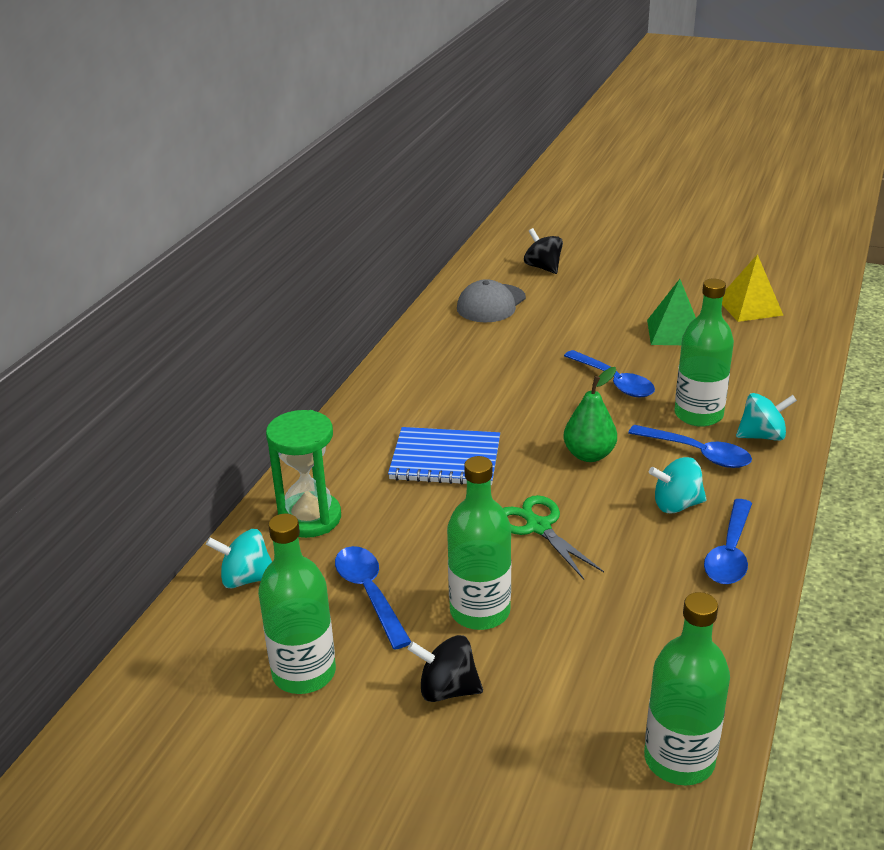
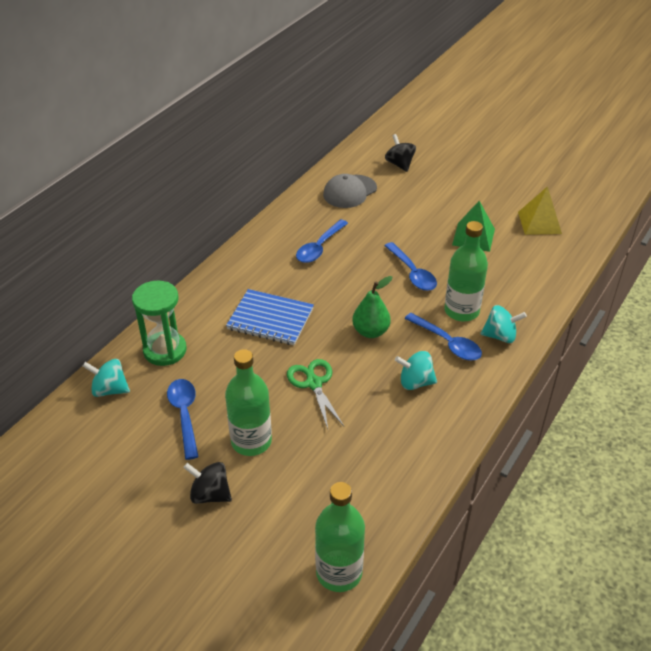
camera: 10 degrees right, 10 degrees up
(304, 673) = (124, 465): green bottle -> none
(730, 553) = (436, 426): blue spoon -> blue spoon (319, 247)

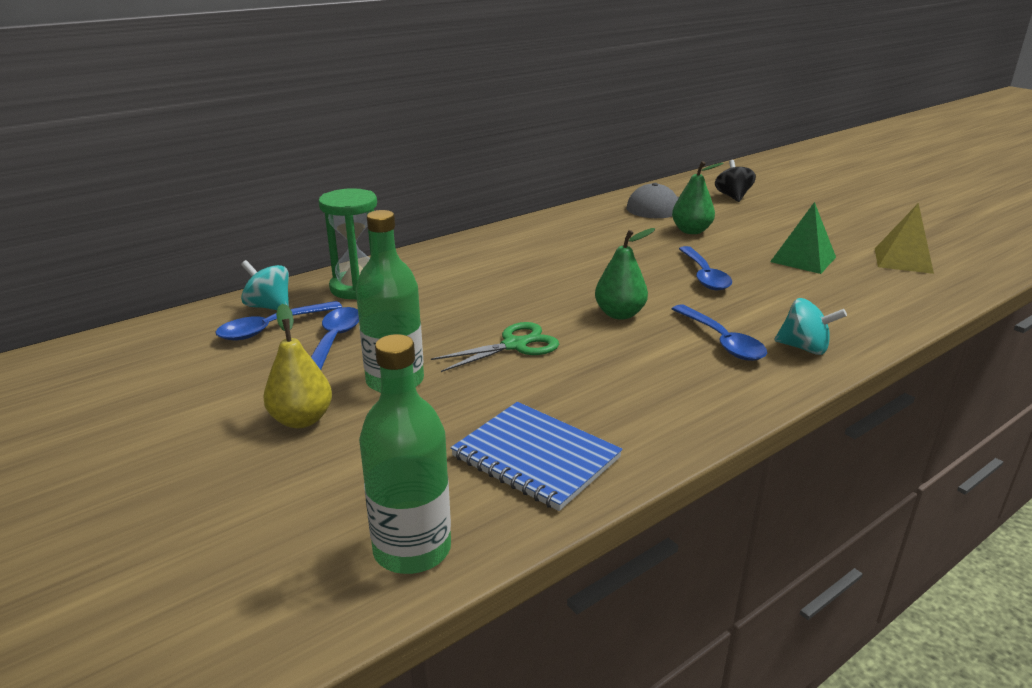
camera: 20 degrees right, 15 degrees down
(210, 494) = (301, 419): black spinning top -> yellow pear
(270, 319) = (499, 284): blue notebook -> blue notebook (535, 457)
(314, 383) = (514, 345): green scissors -> green scissors turned 60 degrees clockwise
(319, 247) = (597, 241): blue spoon -> blue spoon (272, 328)
(384, 218) = (691, 231): none -> green pear
(415, 382) = (655, 369): turquoise spinning top -> none
(461, 311) = (757, 316): green bottle -> none

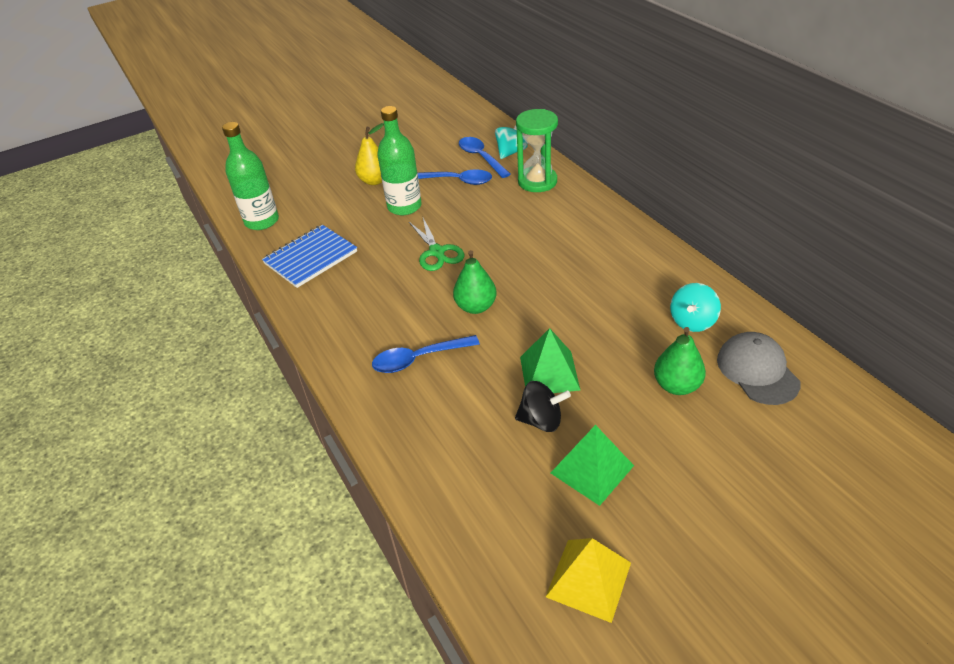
camera: 100 degrees right, 15 degrees up
(704, 276) = (549, 373): blue spoon -> green pyramid
(733, 196) = (824, 456): black spinning top -> black spinning top (541, 420)
(804, 348) = (395, 409): turquoise spinning top -> turquoise spinning top (692, 321)

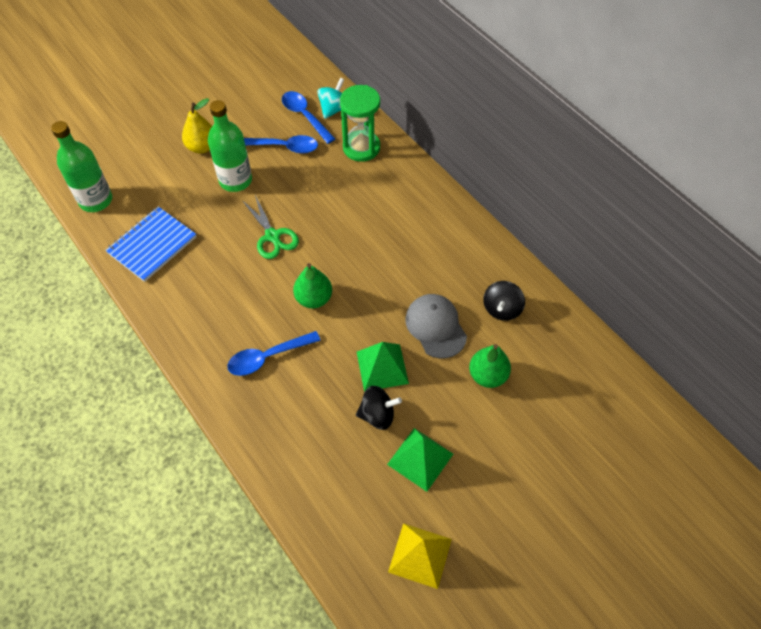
camera: 10 degrees left, 15 degrees up
(692, 321) = (501, 309): turquoise spinning top -> black spinning top
(757, 371) = (553, 358): grey cap -> grey cap (436, 327)

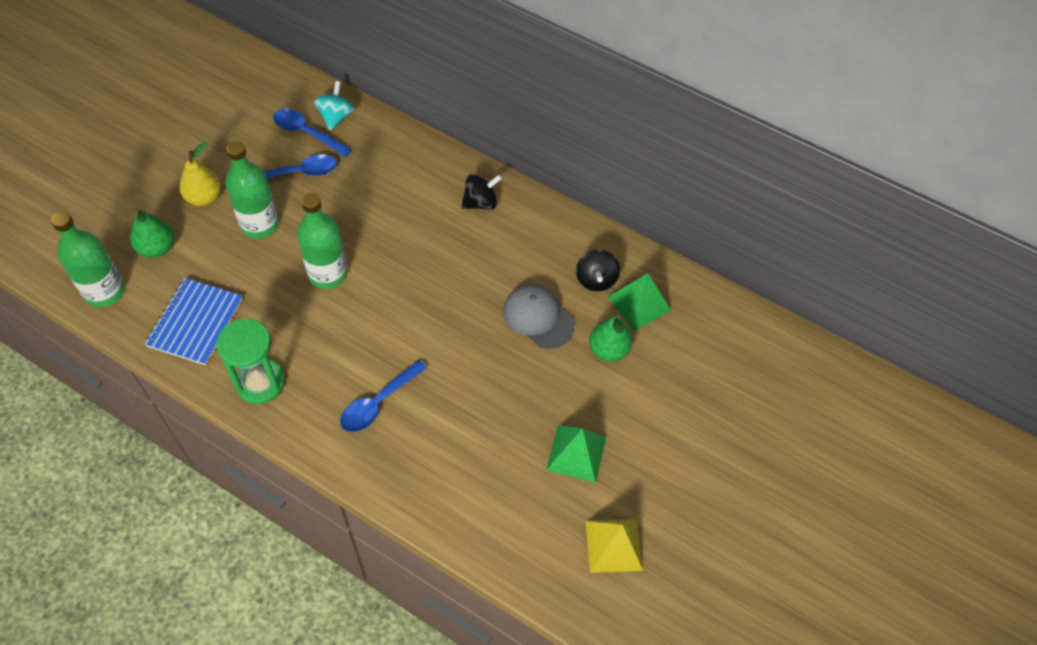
camera: 25 degrees left, 0 degrees up
(272, 236) = (327, 274): green scissors -> green bottle
(314, 299) = (401, 327): green pear -> green pear (157, 248)
(361, 147) = (384, 152): green hourglass -> green hourglass (260, 382)
(377, 415) = (517, 424): black spinning top -> black spinning top (480, 202)
(382, 367) = (501, 375): green pyramid -> green pyramid (639, 303)

